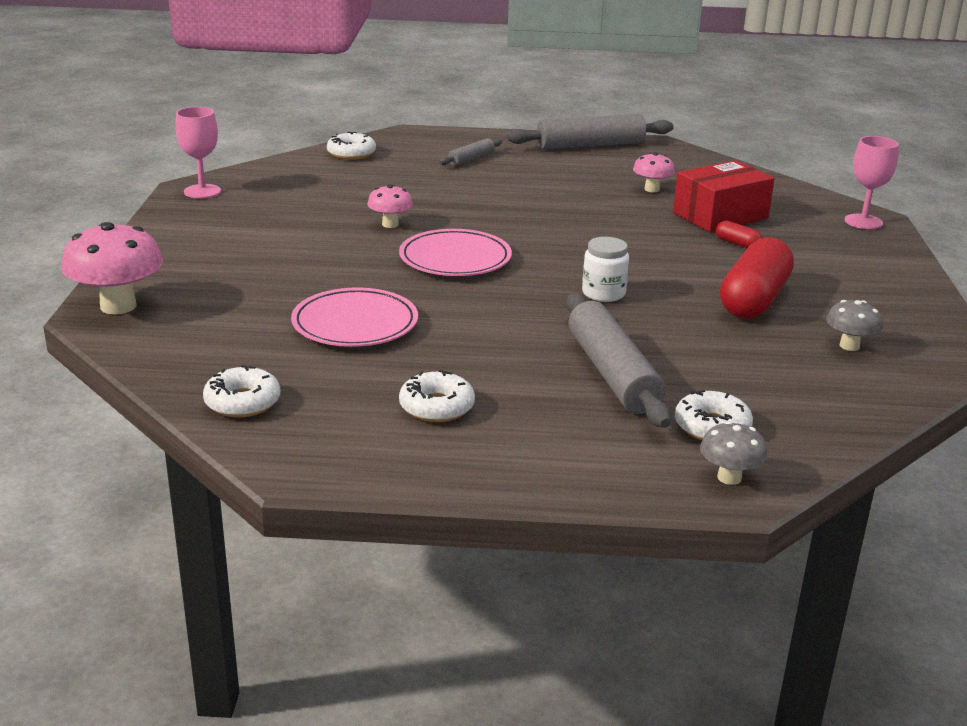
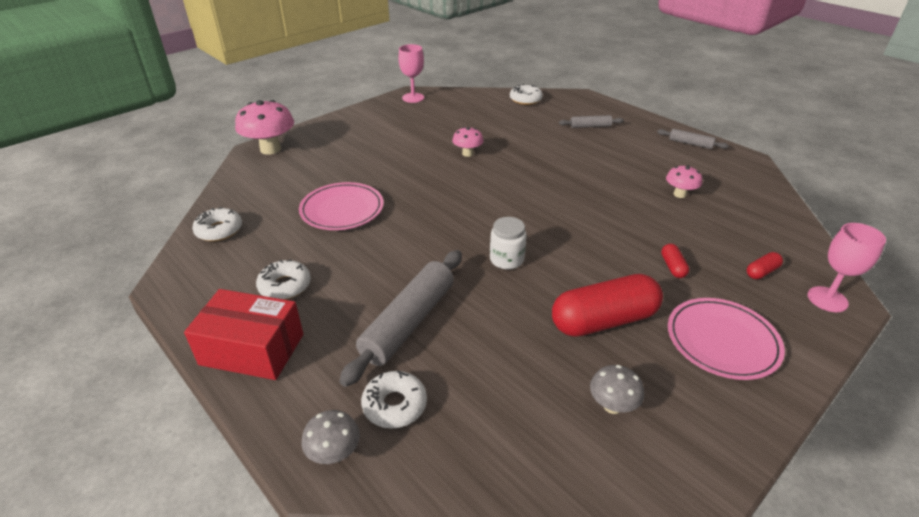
camera: 45 degrees right, 10 degrees up
(455, 259) = (463, 192): pink plate -> pink plate (722, 341)
(590, 145) = (690, 144): grey rolling pin -> grey rolling pin, size x0.50
(720, 216) = (699, 237): red box -> red box (252, 349)
(799, 221) = (761, 272): none -> red capsule

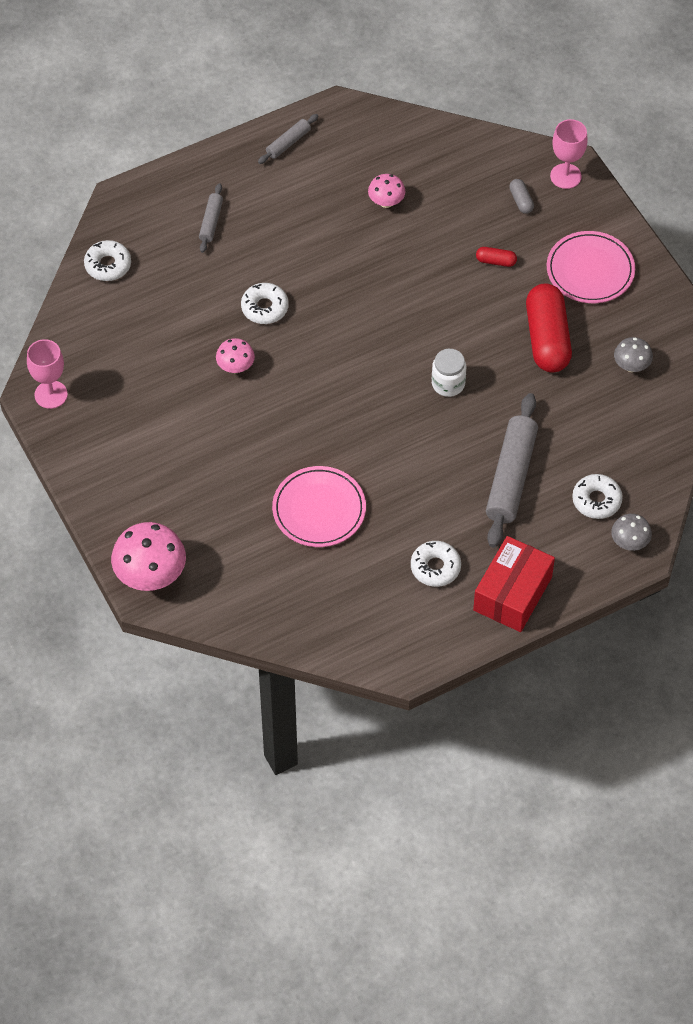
camera: 75 degrees left, 20 degrees up
(219, 230) = (323, 626): white donut -> white donut (264, 308)
(408, 322) = (511, 477): grey rolling pin -> grey rolling pin turned 60 degrees clockwise
(761, 272) = (521, 201): red capsule -> grey capsule

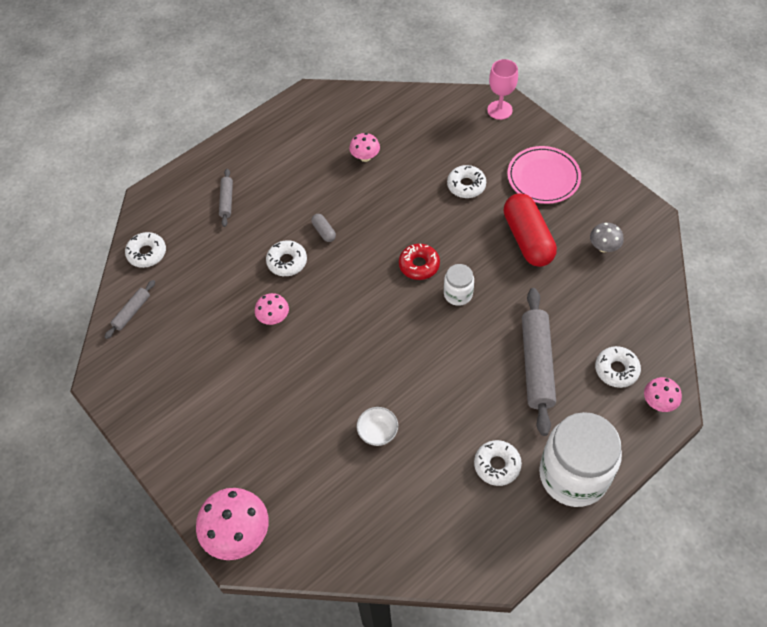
camera: 10 degrees left, 0 degrees up
(51, 394) = (115, 377): pink goblet -> none
(288, 143) = (275, 127): grey rolling pin -> grey rolling pin (132, 312)
(319, 509) = (378, 432): pink plate -> white bowl
(413, 342) = (419, 265): none -> red donut
(496, 261) = (466, 185): red capsule -> white donut
(512, 593) = (573, 475): red box -> white jar
(521, 201) = (471, 135): grey capsule -> grey capsule (324, 231)
(629, 542) = (658, 402): grey mushroom -> pink mushroom

